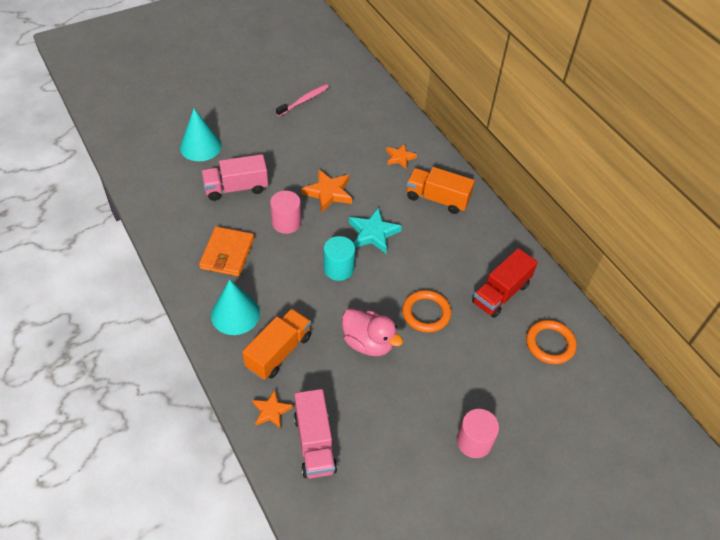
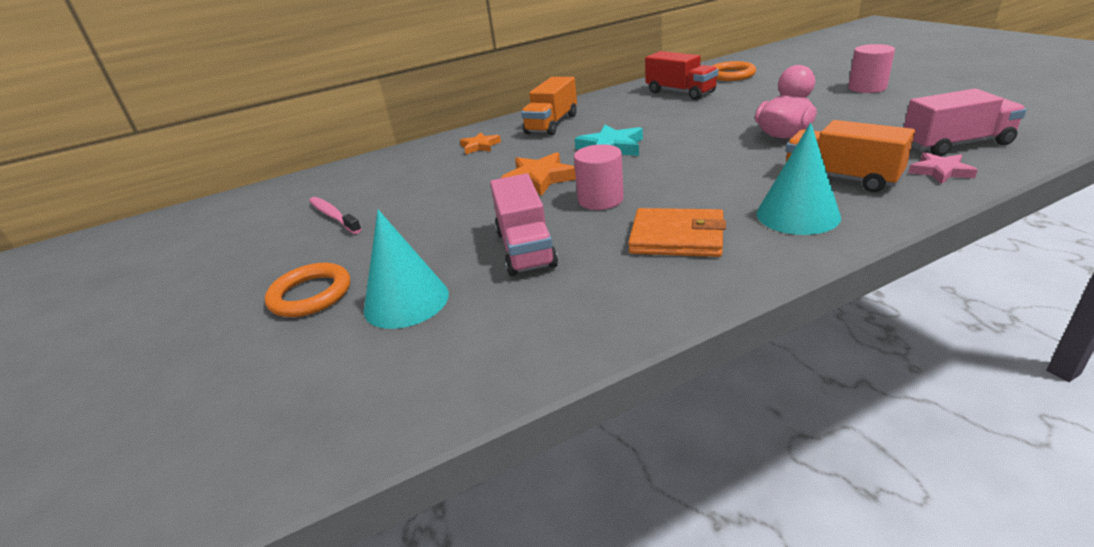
camera: 80 degrees left, 20 degrees down
(271, 411) = (940, 171): orange star -> pink star
(338, 268) = (676, 159): turquoise cylinder -> none
(426, 313) = (723, 115): orange ring -> orange ring (310, 294)

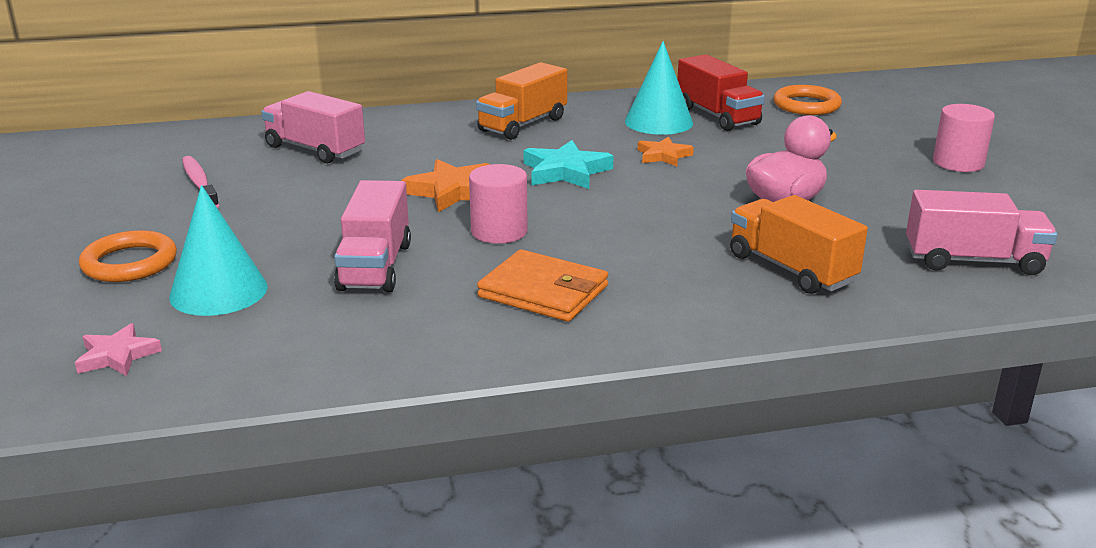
camera: 10 degrees right, 5 degrees down
(410, 172) = (315, 150): none -> pink truck
(480, 146) = (416, 135): orange star -> orange star (663, 156)
(797, 215) = (696, 298): turquoise cone -> turquoise cone (658, 122)
(940, 171) = (914, 288): pink star -> pink star (117, 355)

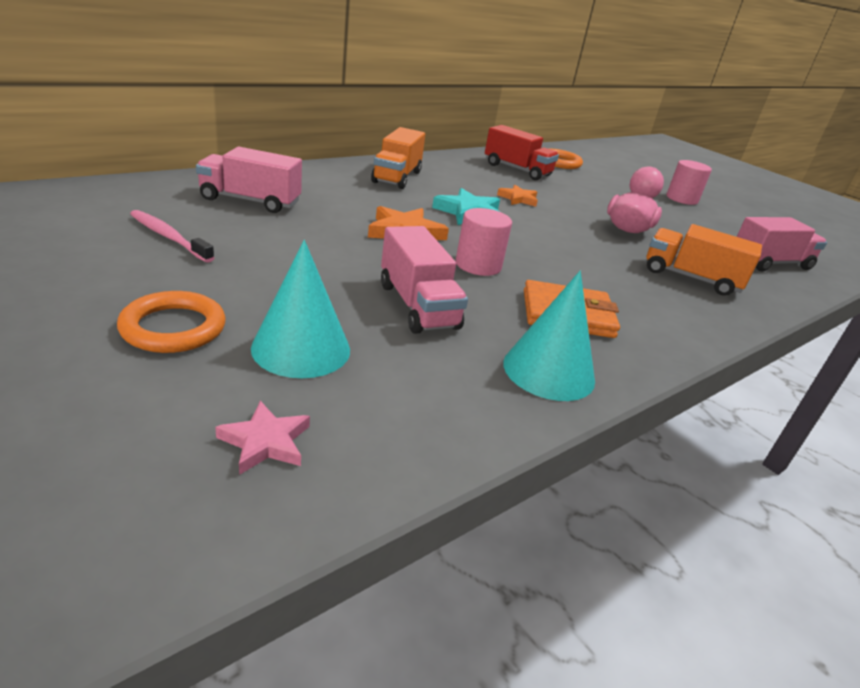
camera: 30 degrees left, 5 degrees up
(658, 122) = (486, 174): turquoise cone -> turquoise cone (548, 371)

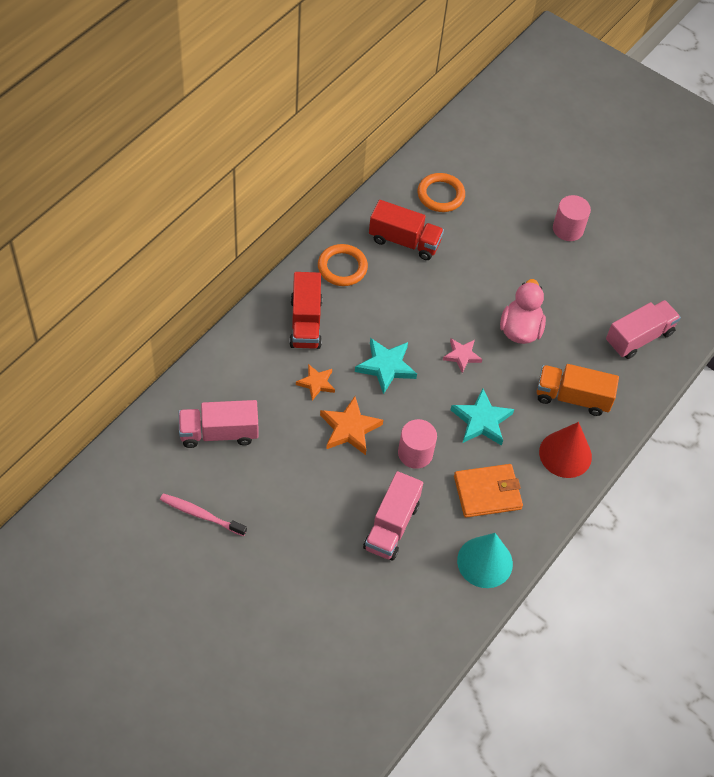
camera: 15 degrees left, 25 degrees up
(173, 328) = (268, 610): orange ring -> orange ring (342, 267)
(265, 442) = (362, 675): pink star -> pink star (462, 356)
(301, 348) = (344, 599): turquoise cone -> none
(397, 177) = (305, 322): orange truck -> red truck
(417, 306) = (391, 526): pink truck -> pink truck turned 60 degrees clockwise
(518, 199) = (419, 314): orange star -> orange star (316, 383)
(571, 265) = (481, 421): none -> turquoise star
(683, 312) = (565, 454): none -> red cone

